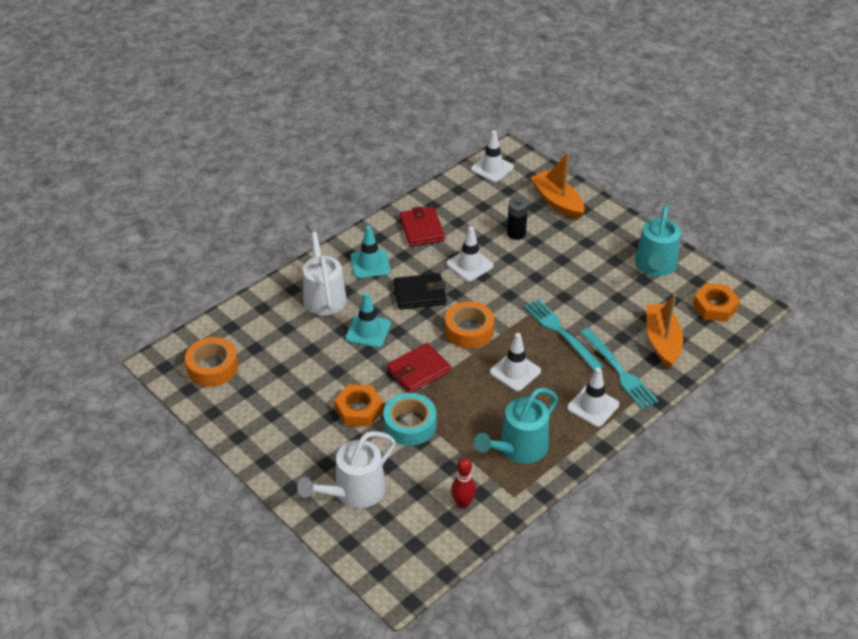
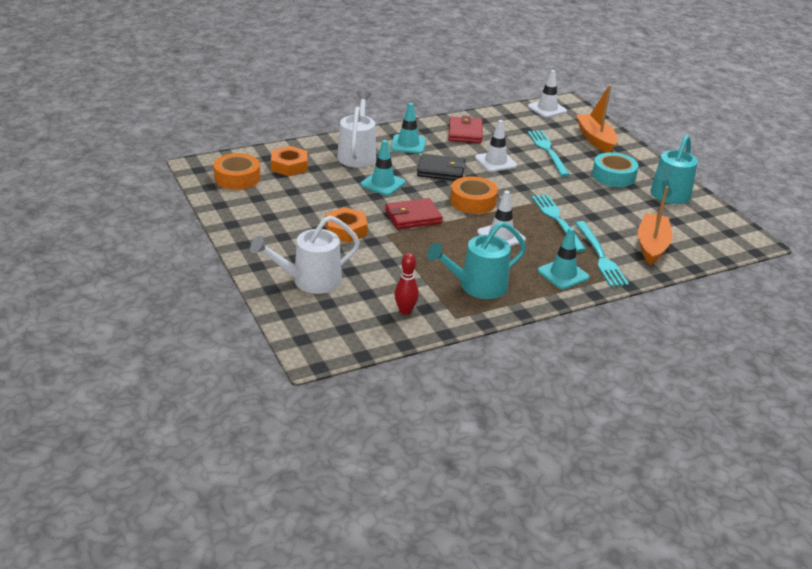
camera: 15 degrees right, 10 degrees down
(410, 424) = (386, 249): turquoise tape -> turquoise tape (613, 176)
(516, 233) = (548, 151): black battery -> turquoise fork
(593, 406) = (563, 274): white traffic cone -> turquoise traffic cone
(715, 307) = (715, 234): orange nut -> orange nut (289, 166)

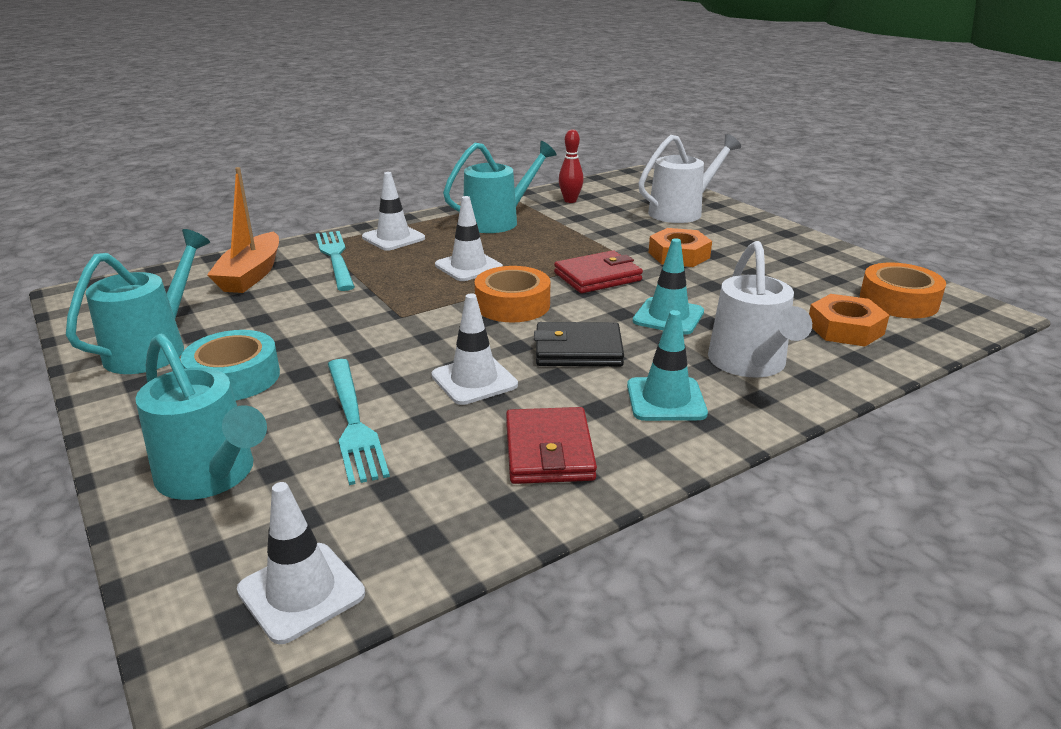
camera: 175 degrees right, 5 degrees down
(557, 220) = (380, 292): turquoise fork -> none
(563, 274) = (393, 238): turquoise traffic cone -> white traffic cone
(595, 139) = (212, 476): orange boat -> turquoise watering can

